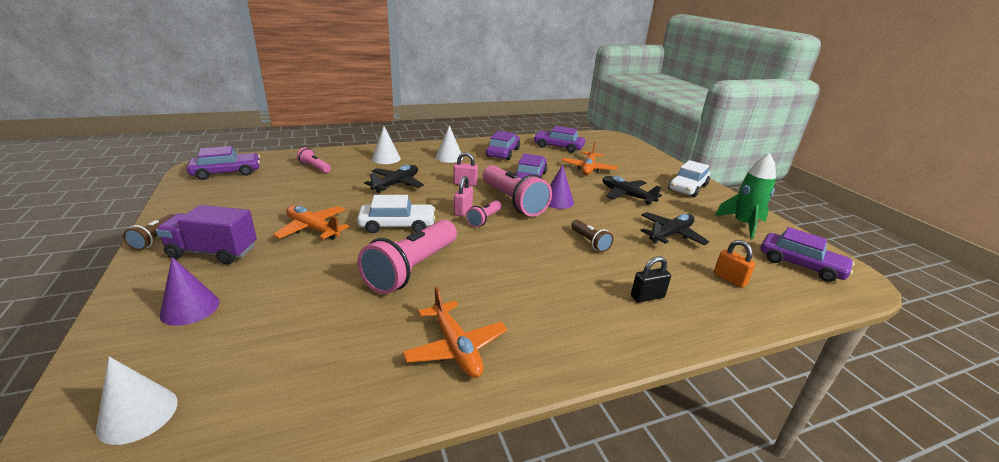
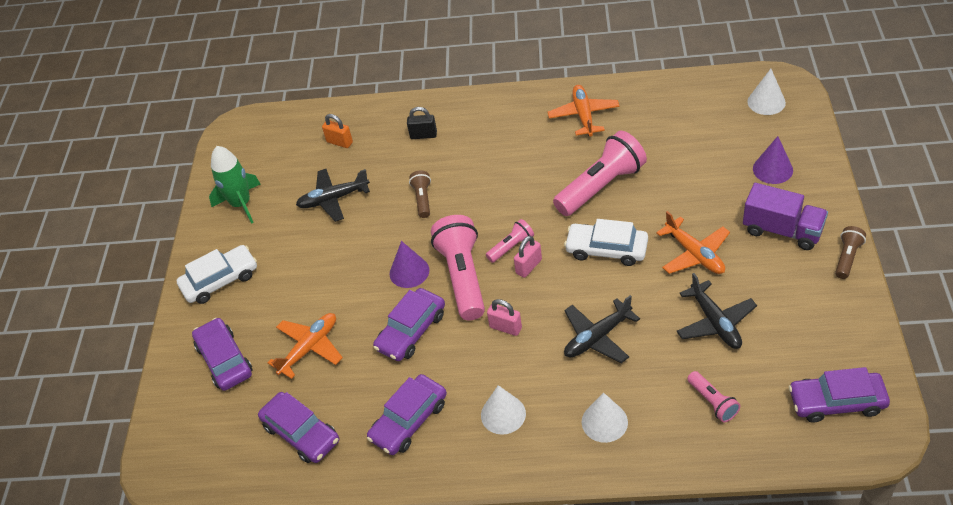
camera: 150 degrees left, 20 degrees up
(626, 195) = (316, 273): black plane -> black plane (715, 322)
(729, 279) = (339, 142): orange padlock -> orange padlock turned 45 degrees counterclockwise
(800, 265) = (258, 148): purple car -> purple car (225, 360)

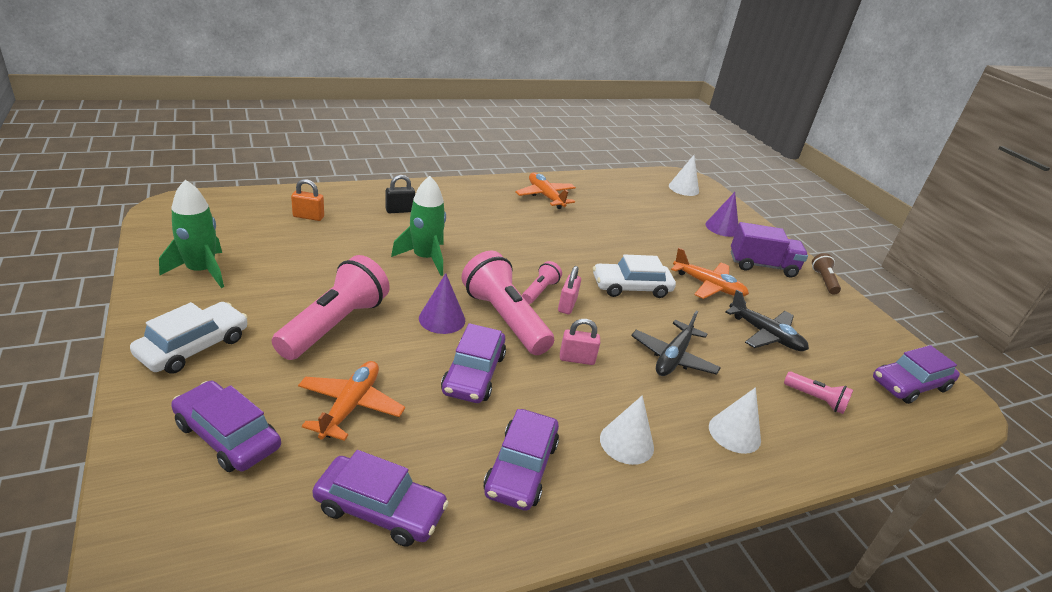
camera: 35 degrees left, 15 degrees down
(333, 199) = (321, 262): black plane -> none
(423, 199) = (425, 258): brown flashlight -> green rocket
(601, 186) = (594, 242): pink flashlight -> pink flashlight (334, 325)

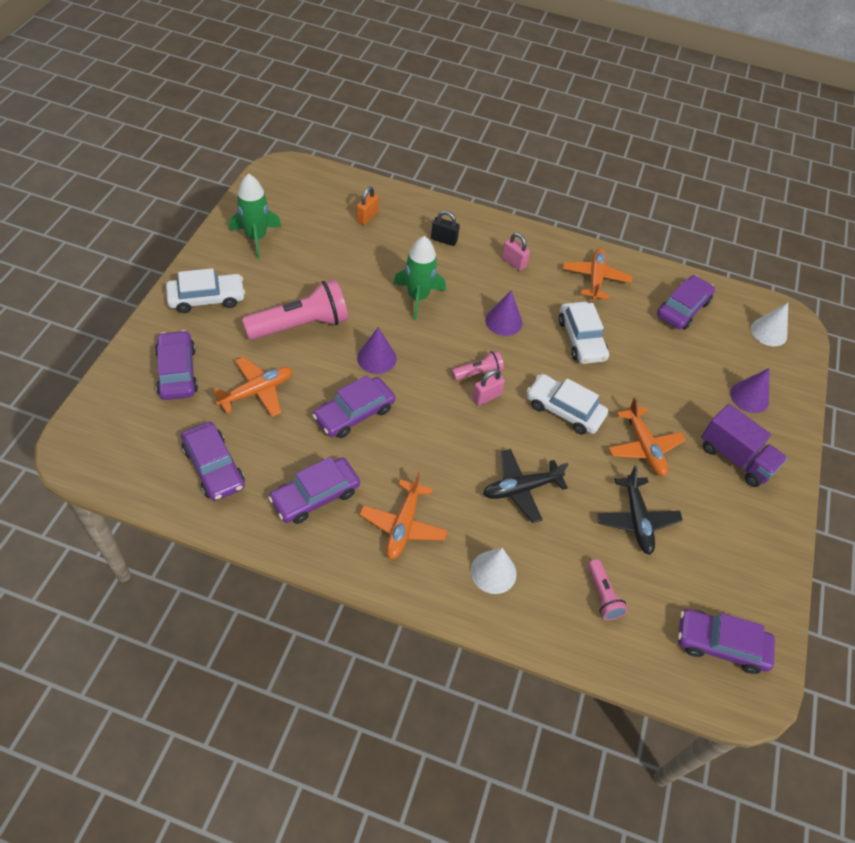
camera: 40 degrees right, 20 degrees up
(308, 217) = (367, 217): orange padlock -> orange padlock turned 75 degrees clockwise
(504, 319) = (422, 382): pink flashlight -> none
(515, 247) = (503, 321): none -> purple cone
(577, 359) = (441, 445): pink padlock -> pink padlock (513, 262)
(583, 237) = (581, 339): none -> white car
(621, 194) = (683, 309): none -> purple car
(626, 442) = (403, 525): white cone -> orange plane
(823, 281) = (786, 509): brown flashlight -> none

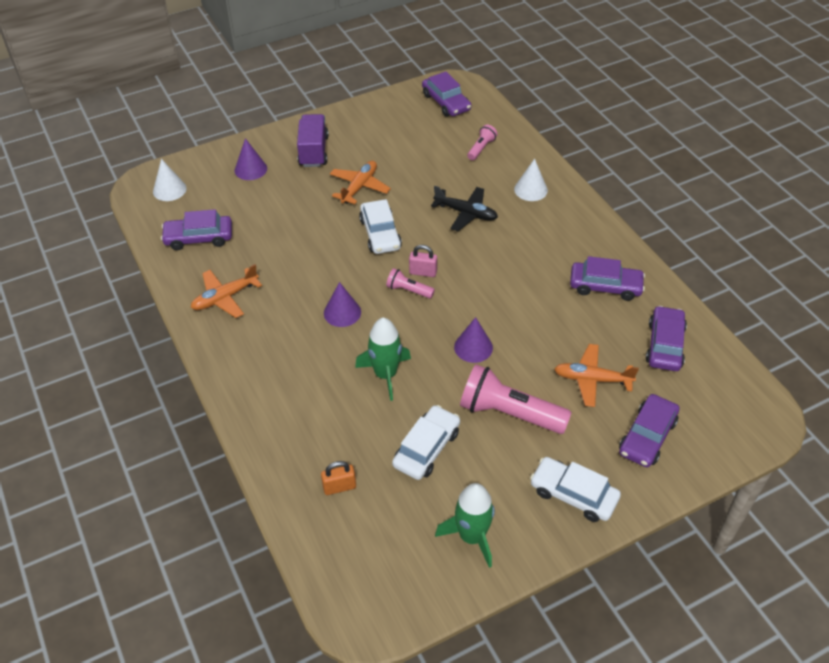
camera: 130 degrees left, 5 degrees down
(354, 413) = (530, 319): purple car -> none
(403, 525) = (562, 239): orange plane -> none
(444, 240) = (298, 413): black padlock -> none
(513, 262) = (268, 352): pink padlock -> none
(581, 339) = (304, 265): white car -> white car (426, 448)
(636, 520) = (416, 162): black plane -> none

